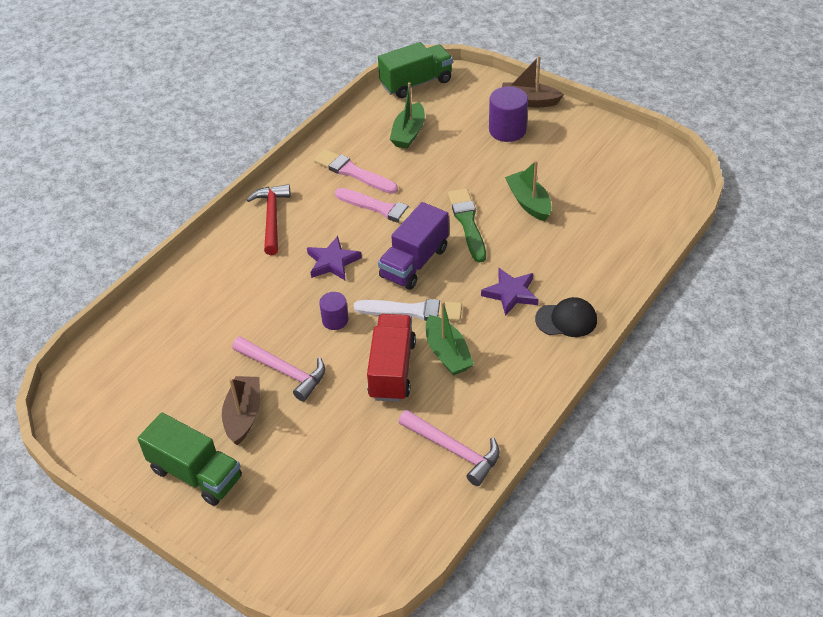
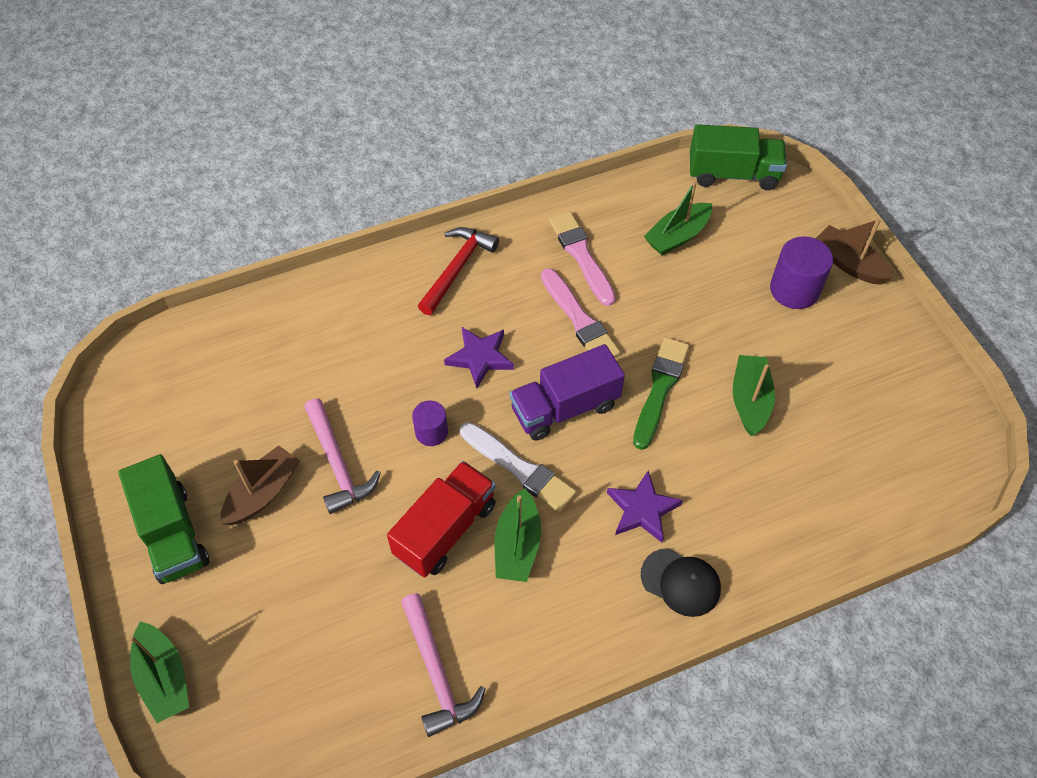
camera: 30 degrees right, 10 degrees up
(265, 559) = (164, 678): none -> green boat

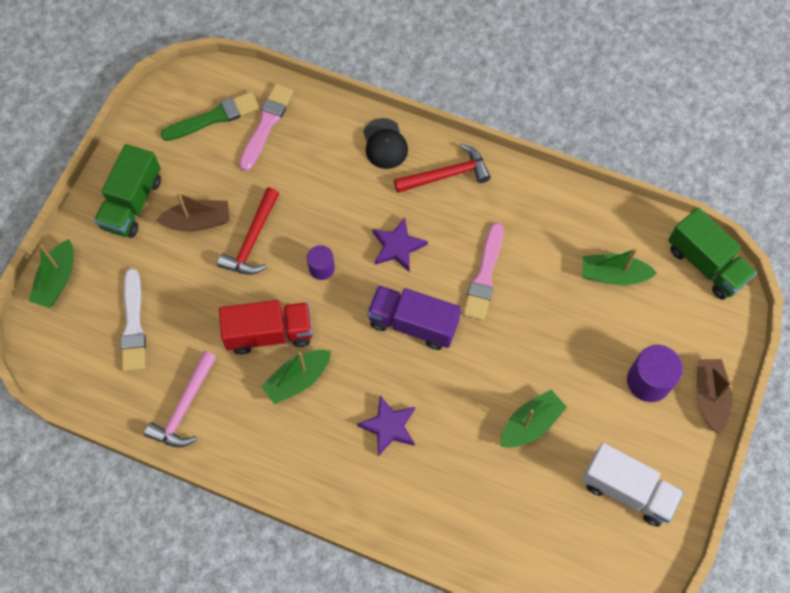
camera: 45 degrees right, 10 degrees up
(337, 463) = (252, 240): pink hammer -> red hammer
(519, 468) = (346, 336): white brush -> white brush (133, 325)
(581, 256) = (534, 233): pink brush -> pink brush (266, 124)
(660, 389) = (483, 365): green brush -> green brush (214, 117)
(680, 582) = (363, 488): black cap -> black cap (385, 144)
(876, 383) = (627, 490): none -> white truck

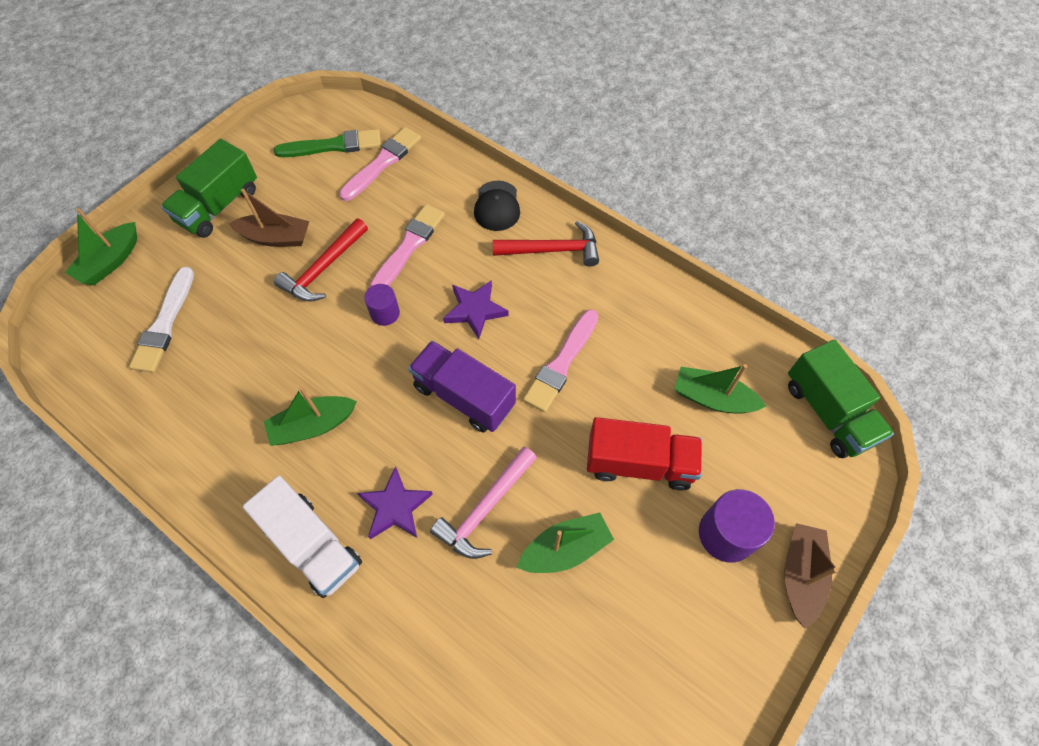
camera: 15 degrees right, 5 degrees down
(185, 407) = (178, 424): pink hammer -> pink hammer (485, 508)
(269, 333) = (302, 367): red truck -> red truck (639, 463)
(320, 201) = (408, 246): none -> pink brush
(627, 490) = (665, 669): white truck -> white truck (313, 545)

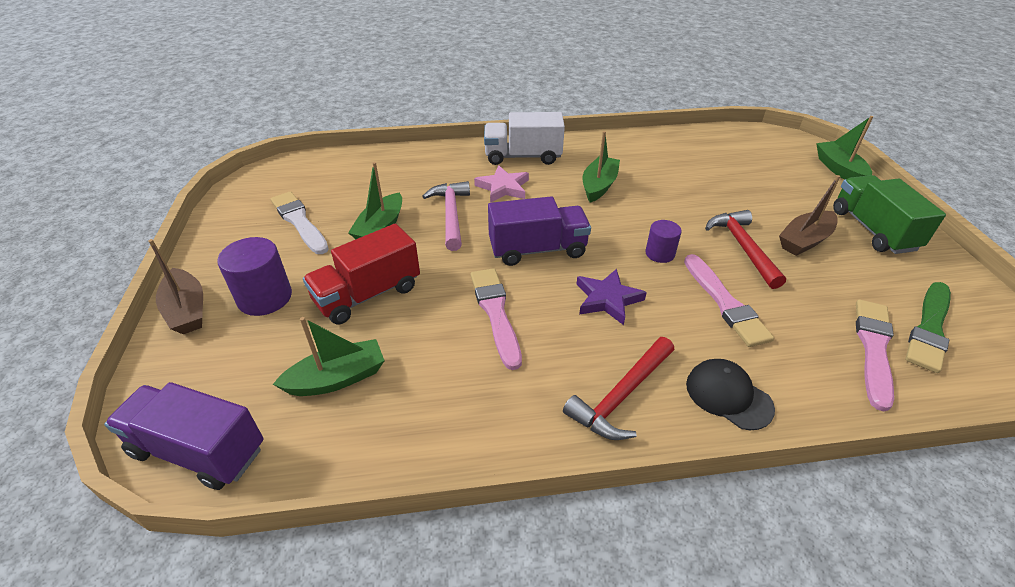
camera: 135 degrees right, 20 degrees down
(165, 324) = (752, 169): white brush -> white brush (299, 222)
(382, 163) = (873, 349): pink brush -> pink brush turned 150 degrees counterclockwise
(395, 507) = (503, 187): purple star -> pink star
(828, 412) = (198, 450): green truck -> purple truck

